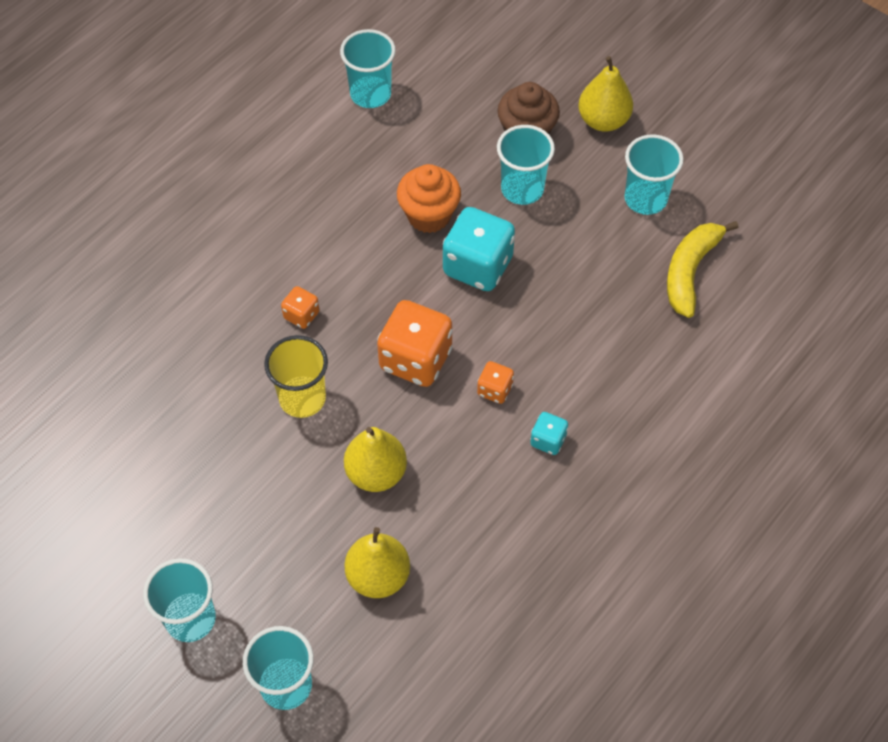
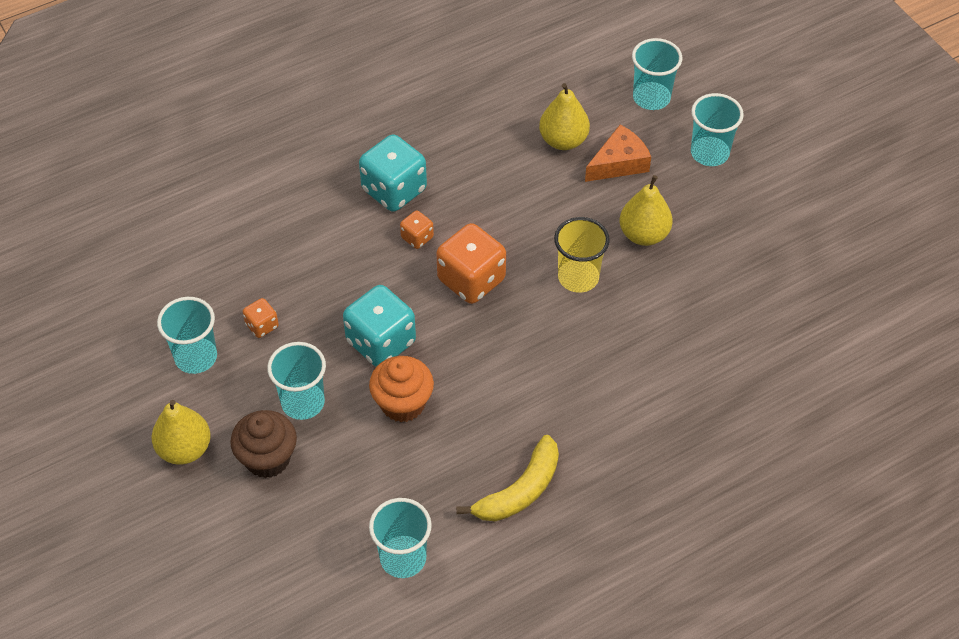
camera: 160 degrees left, 5 degrees down
(299, 565) = (619, 163): none -> orange cheese
(301, 315) = (556, 346): orange dice -> orange dice (262, 326)
(376, 473) = (538, 206): yellow pear -> yellow pear (644, 234)
(548, 440) = (394, 190): turquoise dice -> turquoise dice, size x2.04
(690, 271) = (200, 281): yellow banana -> yellow banana (519, 491)

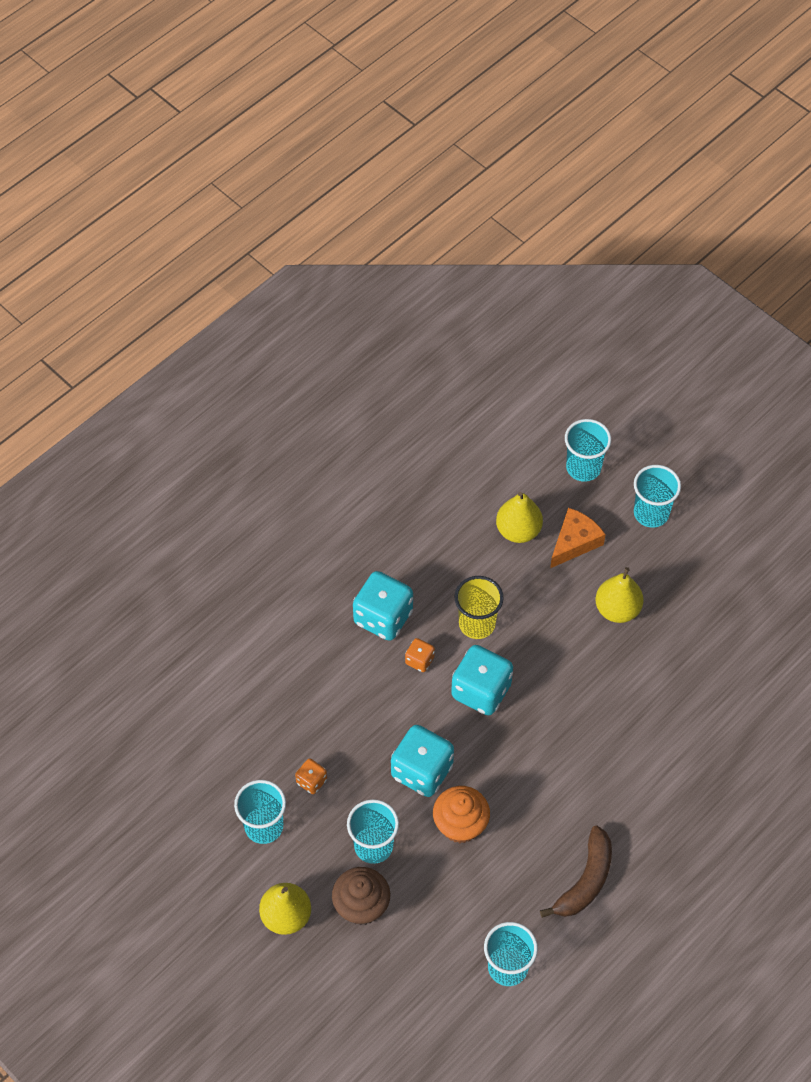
camera: 15 degrees left, 5 degrees up
(471, 280) = (481, 691): orange dice -> turquoise dice
(519, 491) = (585, 880): yellow banana -> brown banana
(578, 277) = (573, 665): yellow cup -> yellow cup (477, 623)

